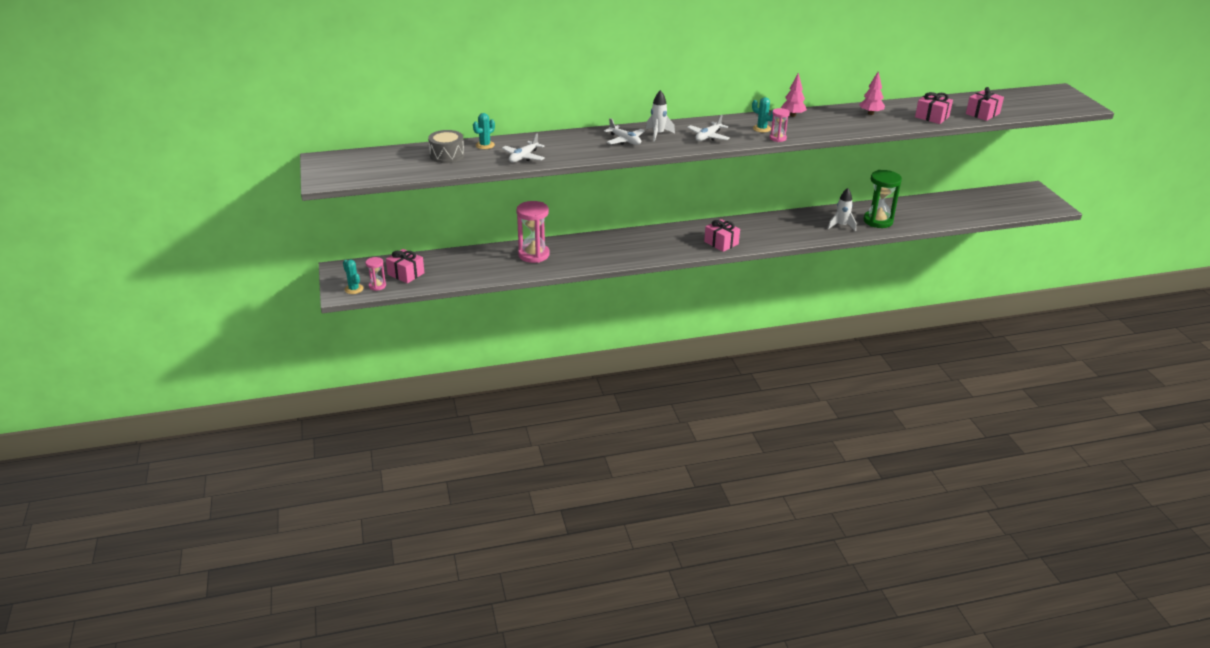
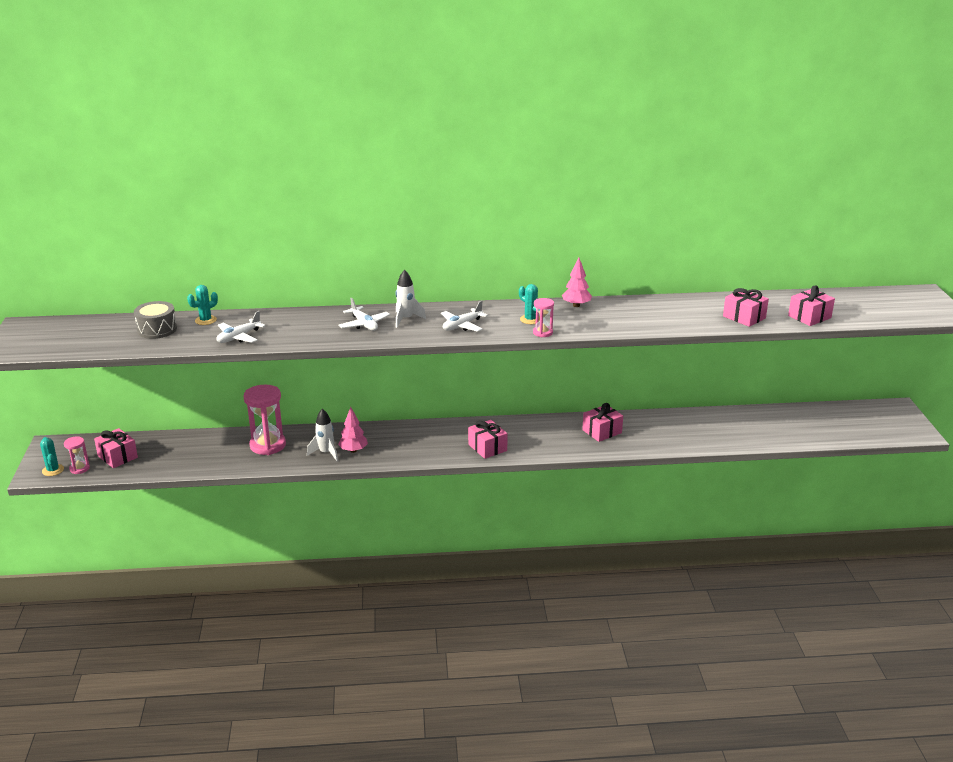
camera: 10 degrees right, 5 degrees down
(809, 223) = (602, 431): none -> pink gift
(841, 226) = (639, 437): white rocket -> white rocket (326, 453)
(870, 113) = (671, 308): pink tree -> pink tree (353, 450)
(878, 221) = (687, 434): green hourglass -> none

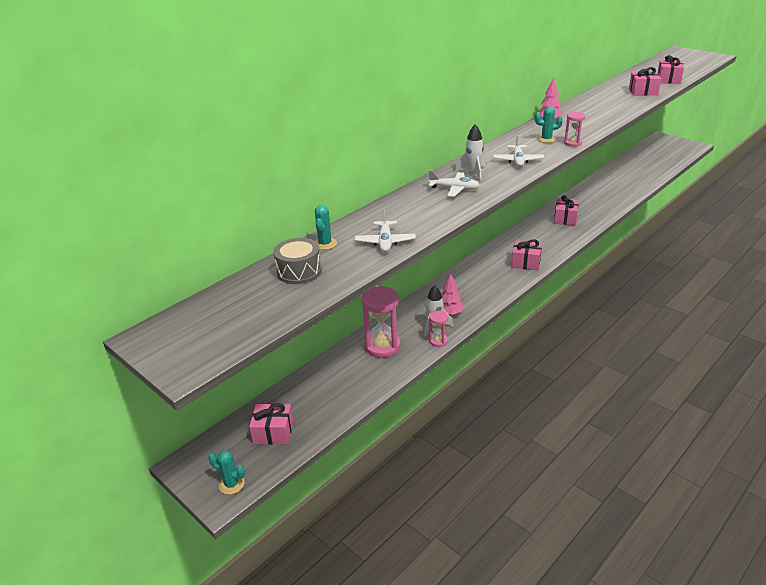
camera: 40 degrees left, 5 degrees up
(79, 468) = (256, 465): pink hourglass -> pink hourglass (438, 341)

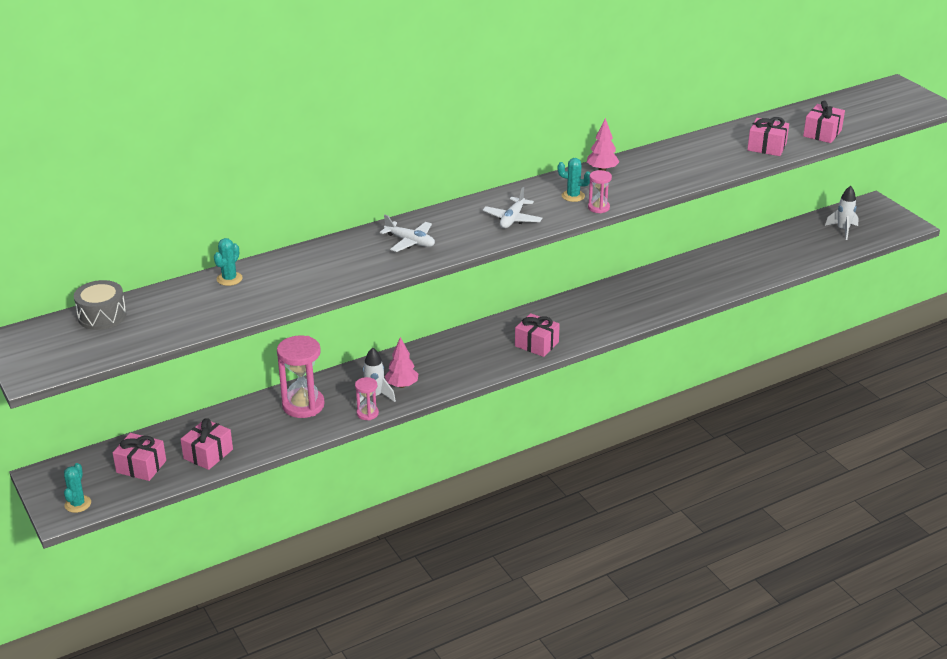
camera: 15 degrees right, 0 degrees up
(231, 484) = (78, 504): turquoise cactus -> turquoise cactus turned 60 degrees clockwise
(299, 271) = (185, 303): grey drum -> grey drum (102, 316)
(385, 242) = (289, 289): white plane -> none
(473, 173) = (448, 225): white rocket -> white rocket (843, 230)
(565, 219) = (633, 297): pink gift -> pink gift (208, 454)

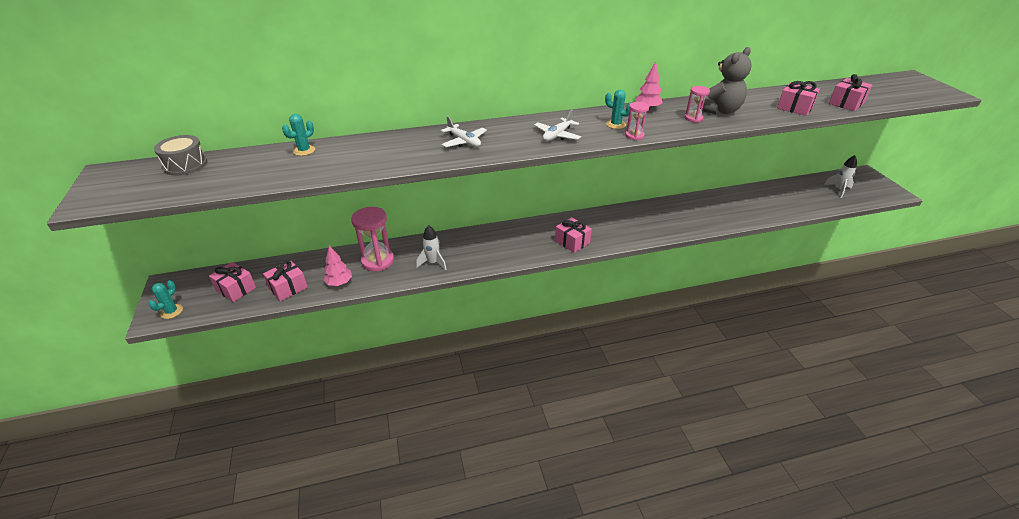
camera: 15 degrees right, 5 degrees up
(367, 413) = (420, 276): pink hourglass -> pink hourglass (693, 118)
(402, 385) = (457, 257): pink tree -> pink tree (339, 283)
(684, 162) = (719, 111): none -> grey teddy bear

